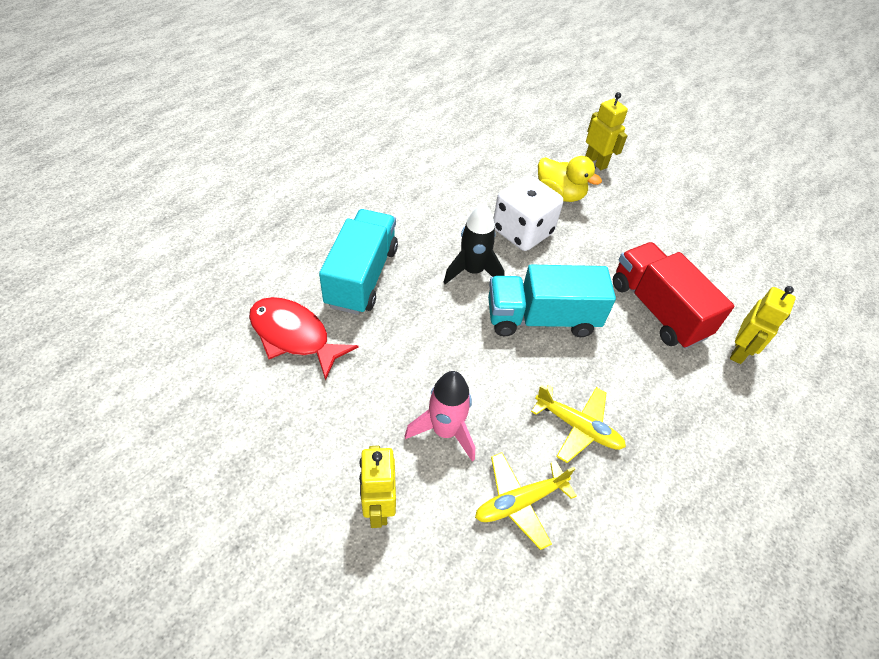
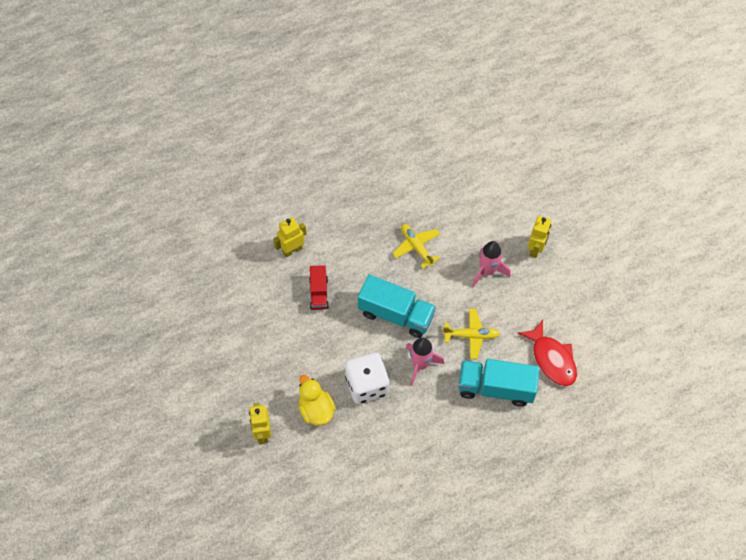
camera: 150 degrees left, 10 degrees up
(362, 276) = (495, 388): turquoise truck -> turquoise truck turned 60 degrees clockwise
(472, 271) = (420, 365): black rocket -> pink rocket
(519, 502) = (467, 226): yellow plane -> yellow plane (471, 336)
(657, 309) = (319, 293): red truck -> red truck, size x0.57

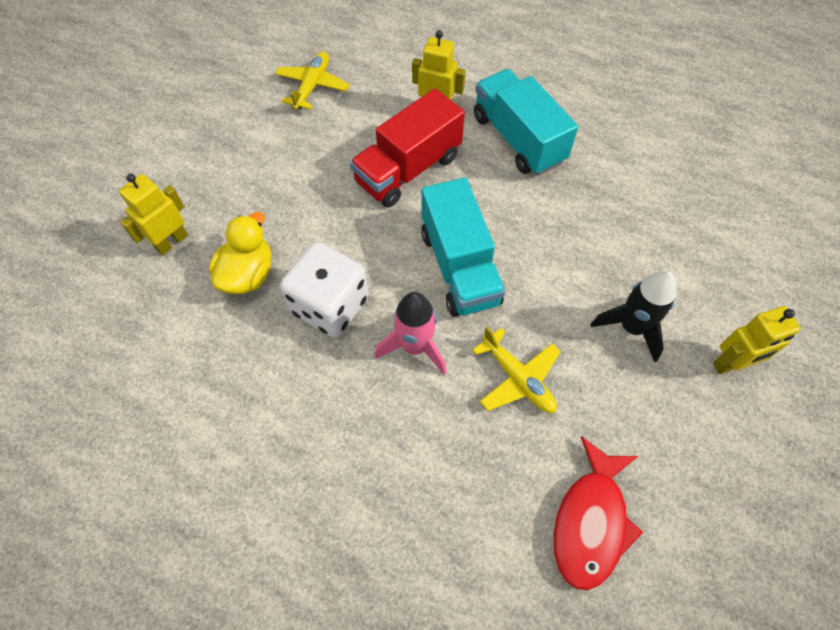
camera: 50 degrees right, 0 degrees up
(319, 293) = (408, 169): red truck -> red truck, size x1.74
(416, 247) = (574, 222): yellow plane -> yellow plane (312, 86)
(487, 271) = (631, 327): pink rocket -> black rocket
(495, 388) = (469, 473): turquoise truck -> turquoise truck (518, 139)

